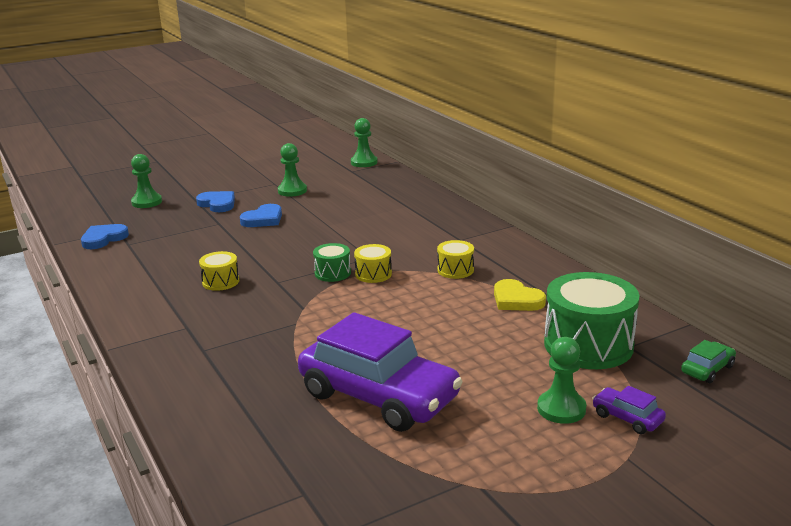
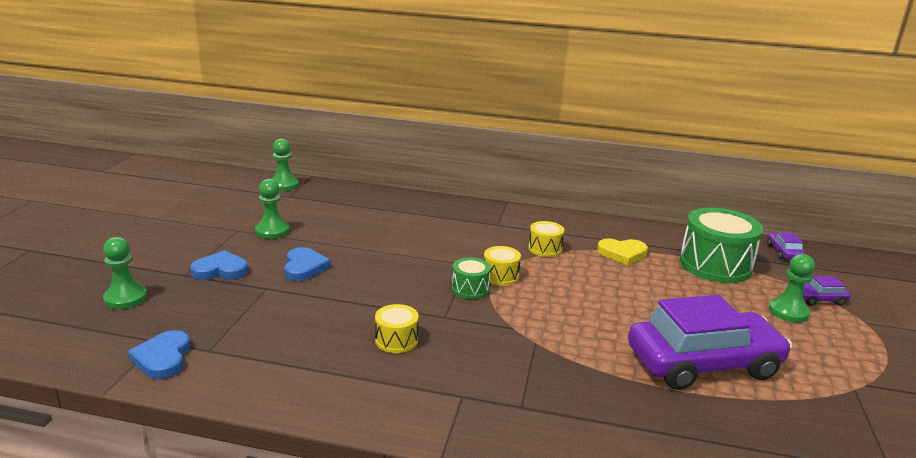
camera: 50 degrees left, 0 degrees up
(707, 369) = (783, 252): green car -> purple car

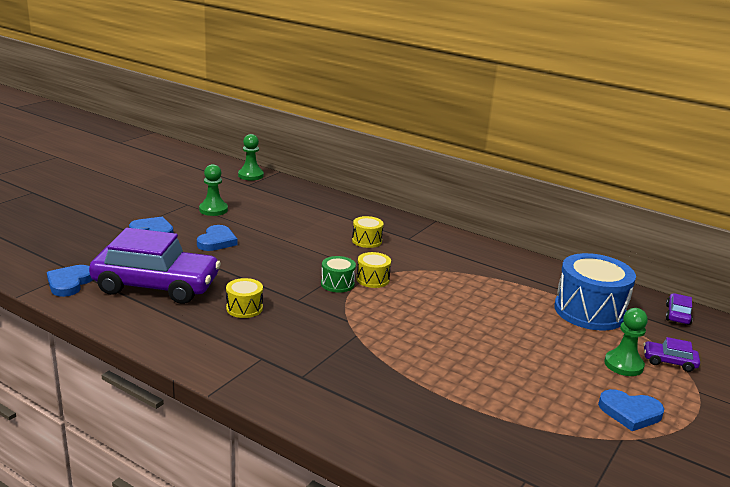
camera: 20 degrees right, 0 degrees up
(125, 298) = (73, 238): green pawn -> none
(545, 248) = (433, 266): yellow drum -> yellow drum (367, 241)
(622, 253) = (504, 284): yellow heart -> none
(703, 363) = (491, 385): purple car -> purple car (156, 286)
(715, 265) = (589, 311): green drum -> blue drum
(836, 359) = (630, 412): none -> blue heart

